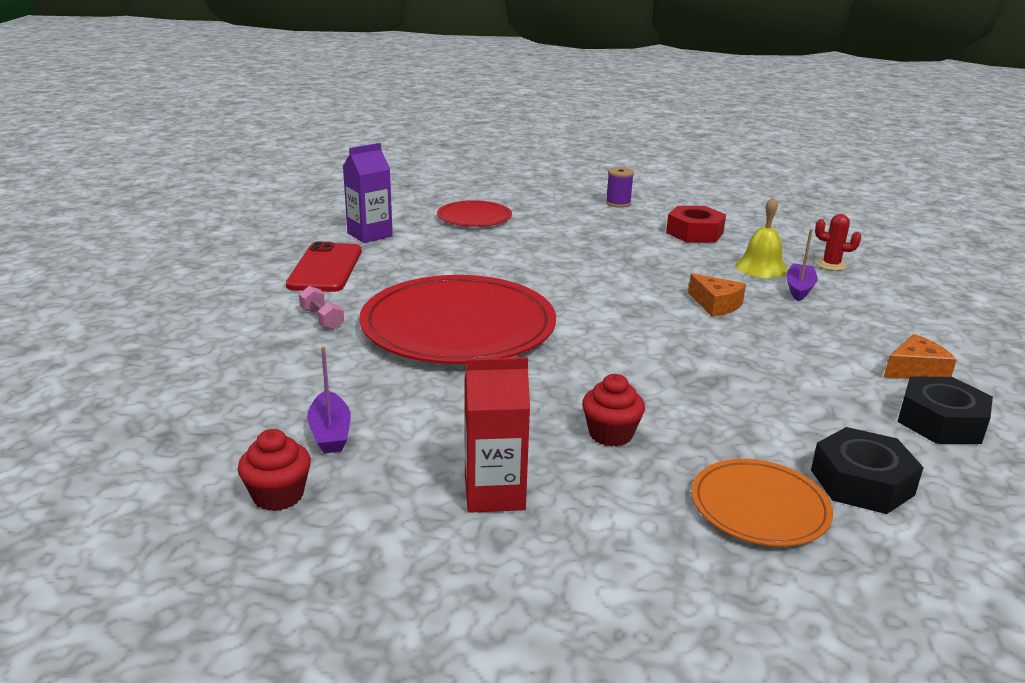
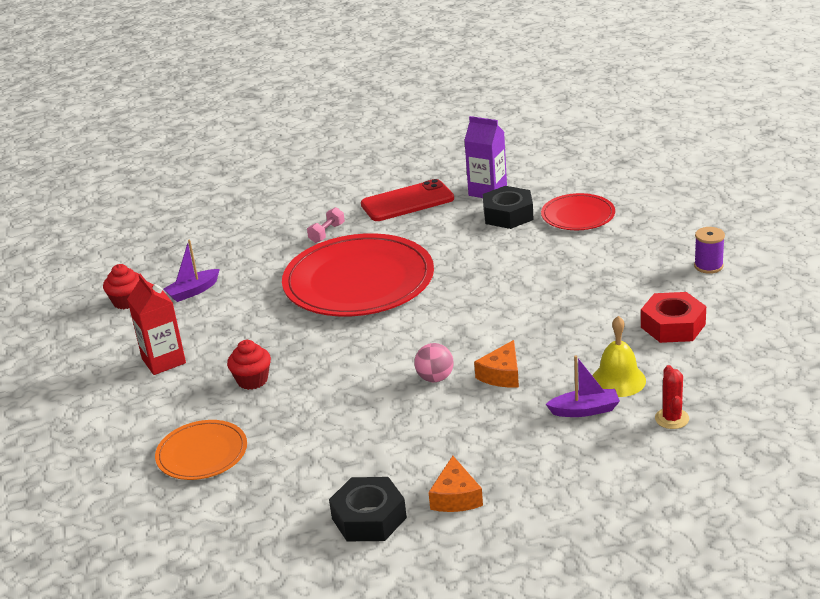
camera: 70 degrees right, 5 degrees up
(697, 333) = (435, 378): none -> pink ball
(861, 482) = (255, 490): black nut -> black nut (508, 215)
(915, 370) = (456, 497): orange cheese -> orange cheese turned 45 degrees clockwise

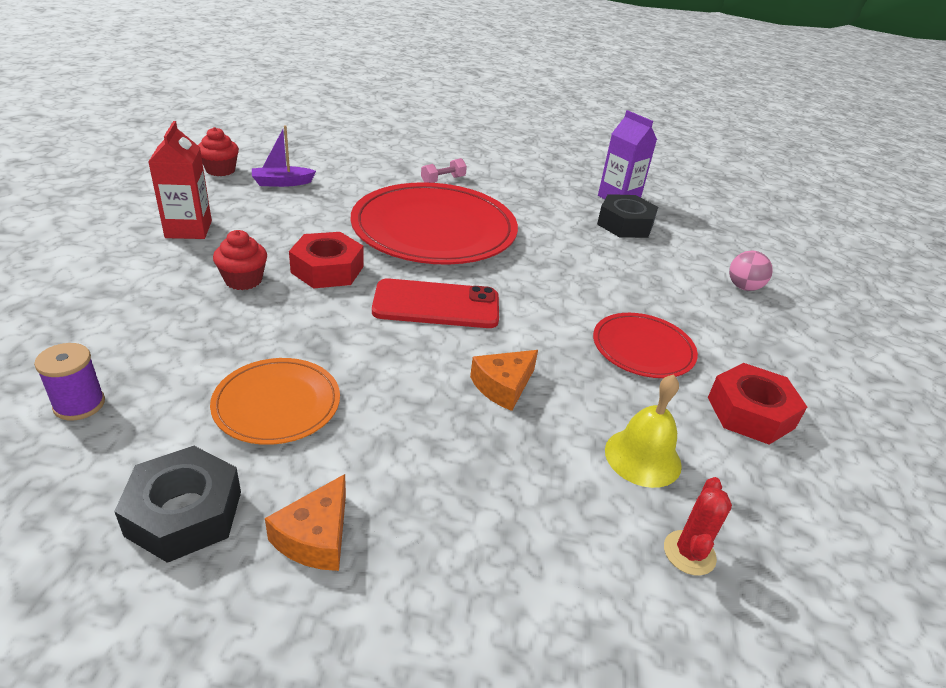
camera: 15 degrees right, 5 degrees up
(202, 453) = (110, 335): orange plate -> orange plate (277, 404)
(306, 347) = (327, 269): none -> red nut
(407, 202) = (536, 181): red phone -> red phone (436, 305)
(435, 378) = (425, 357): pink ball -> pink ball (743, 287)
(578, 215) = (697, 250): red plate -> red plate (643, 348)
(585, 410) = (574, 482): purple boat -> none
(708, 266) = (826, 356): purple spool -> purple spool (79, 404)

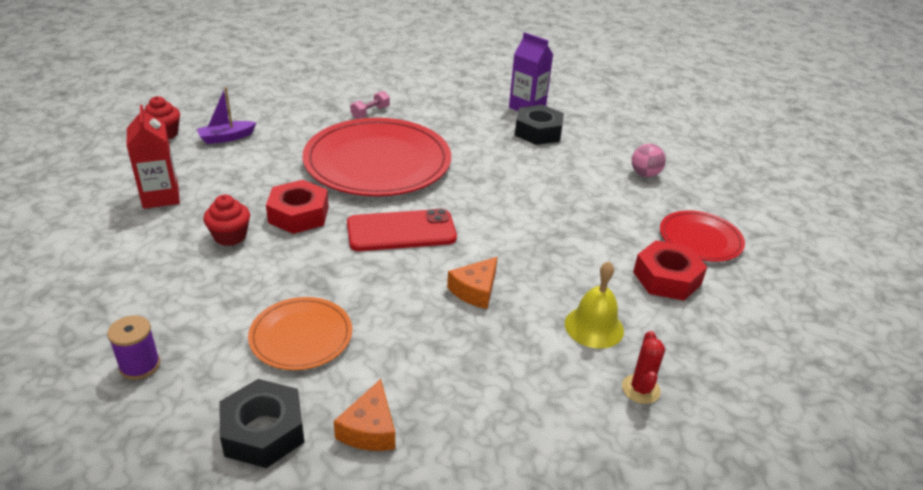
camera: 10 degrees left, 0 degrees up
(643, 348) = (576, 240): red plate -> red plate (700, 239)

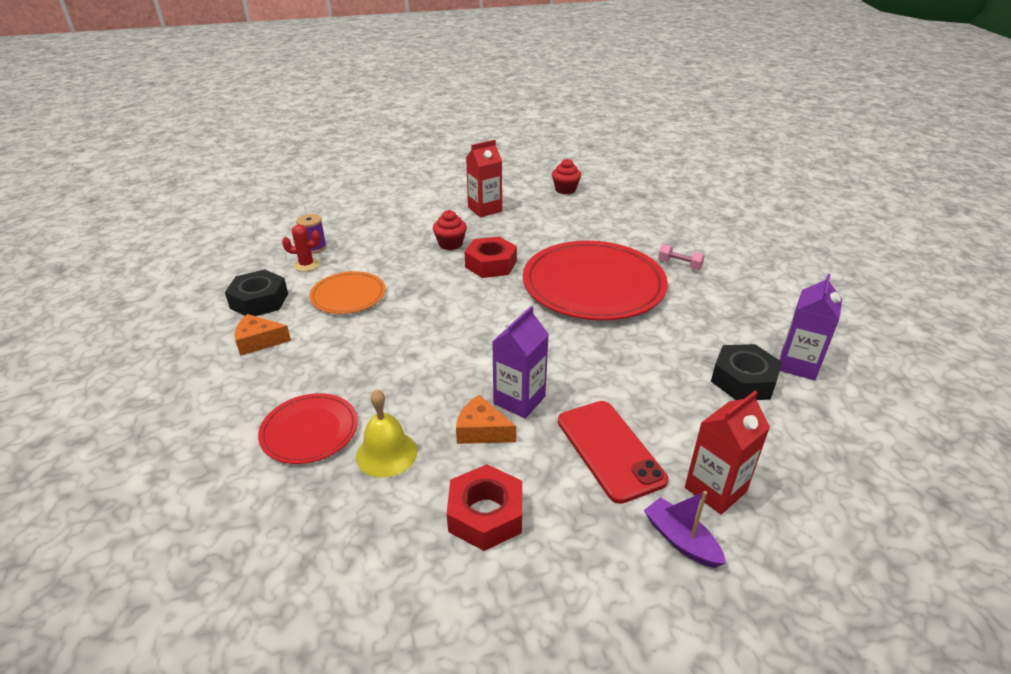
camera: 80 degrees right, 0 degrees up
(226, 138) = (578, 212): purple boat -> purple boat (681, 540)
(401, 231) = (491, 316): red phone -> red phone (609, 450)
(475, 290) = (421, 369): orange cheese -> orange cheese (481, 430)
(537, 238) = (519, 400): none -> purple carton
(640, 389) = (301, 493): red cactus -> red cactus (306, 265)
(645, 174) = (715, 489): pink ball -> red carton
(700, 239) = (585, 553): red plate -> red plate (309, 431)

